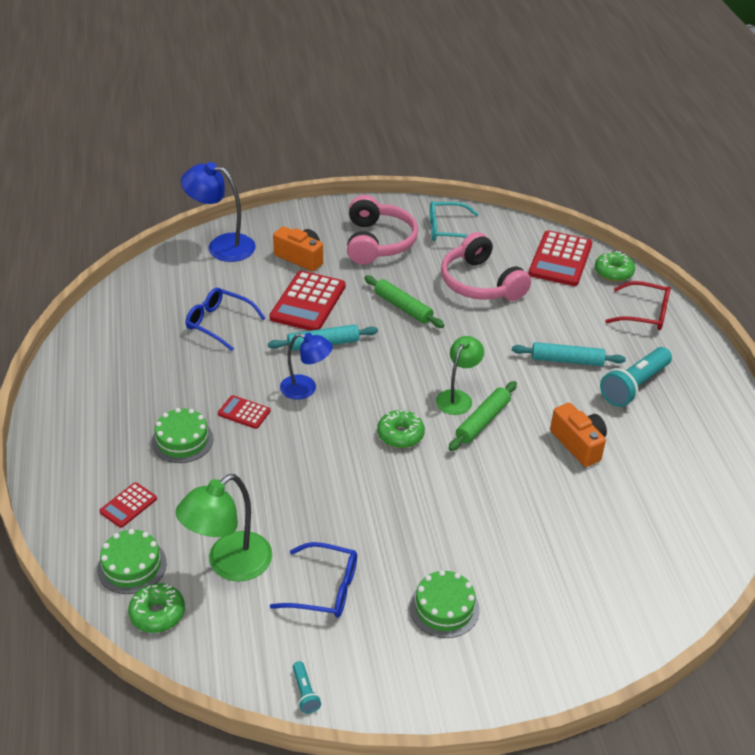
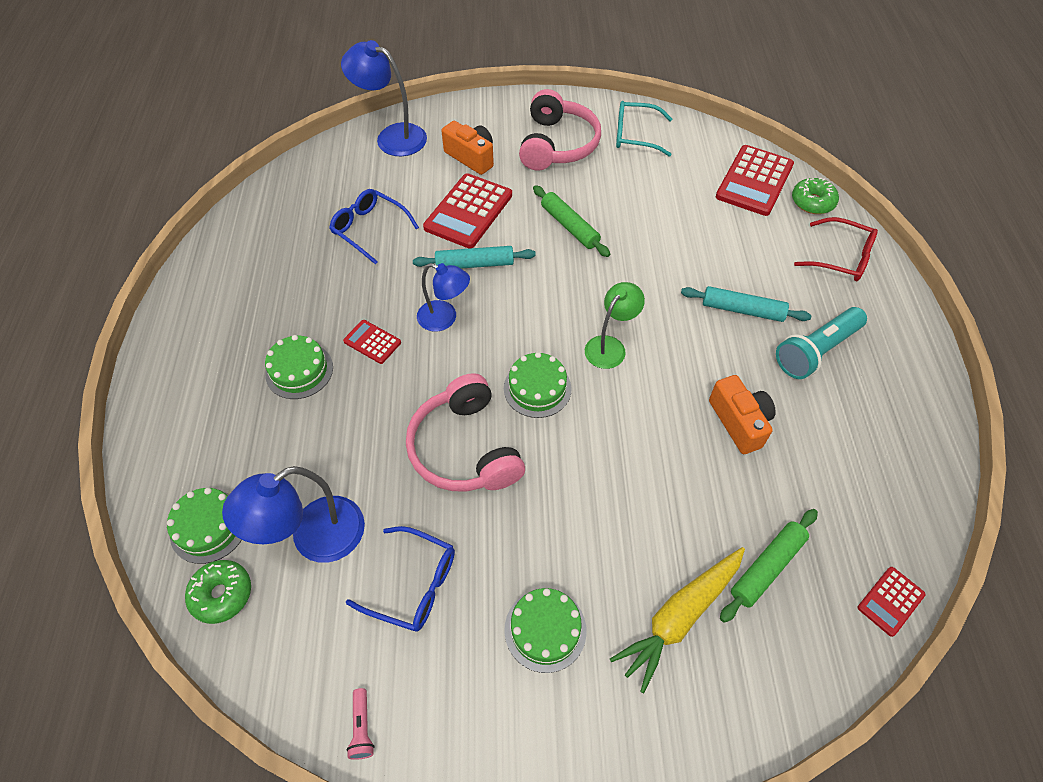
camera: 10 degrees right, 15 degrees up
(128, 505) = (223, 447): red calculator -> red calculator (890, 601)
(229, 565) = (314, 538): green lamp -> blue lamp
(305, 693) = (362, 728): turquoise flashlight -> pink flashlight
(400, 435) = (537, 388): green donut -> green cake
(480, 283) = (660, 203): pink headphones -> pink headphones (464, 448)
(482, 421) = (633, 380): green rolling pin -> green rolling pin (767, 567)
(553, 587) = (679, 617): none -> yellow carrot

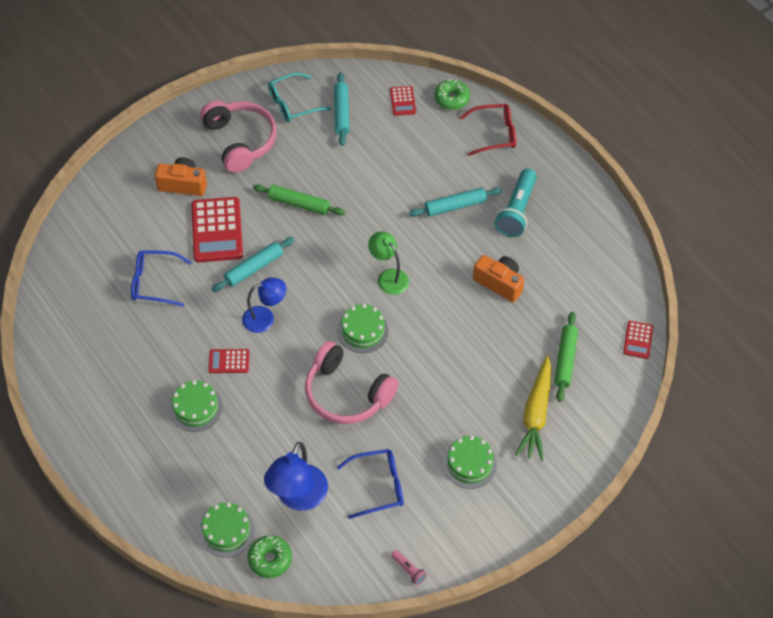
camera: 35 degrees left, 0 degrees up
(392, 137) = (105, 198): blue lamp -> none
(610, 346) = (388, 277): green lamp -> green lamp turned 45 degrees counterclockwise
(679, 164) = (341, 113): none -> turquoise rolling pin
(754, 181) = (402, 101): red calculator -> red calculator, size x0.51

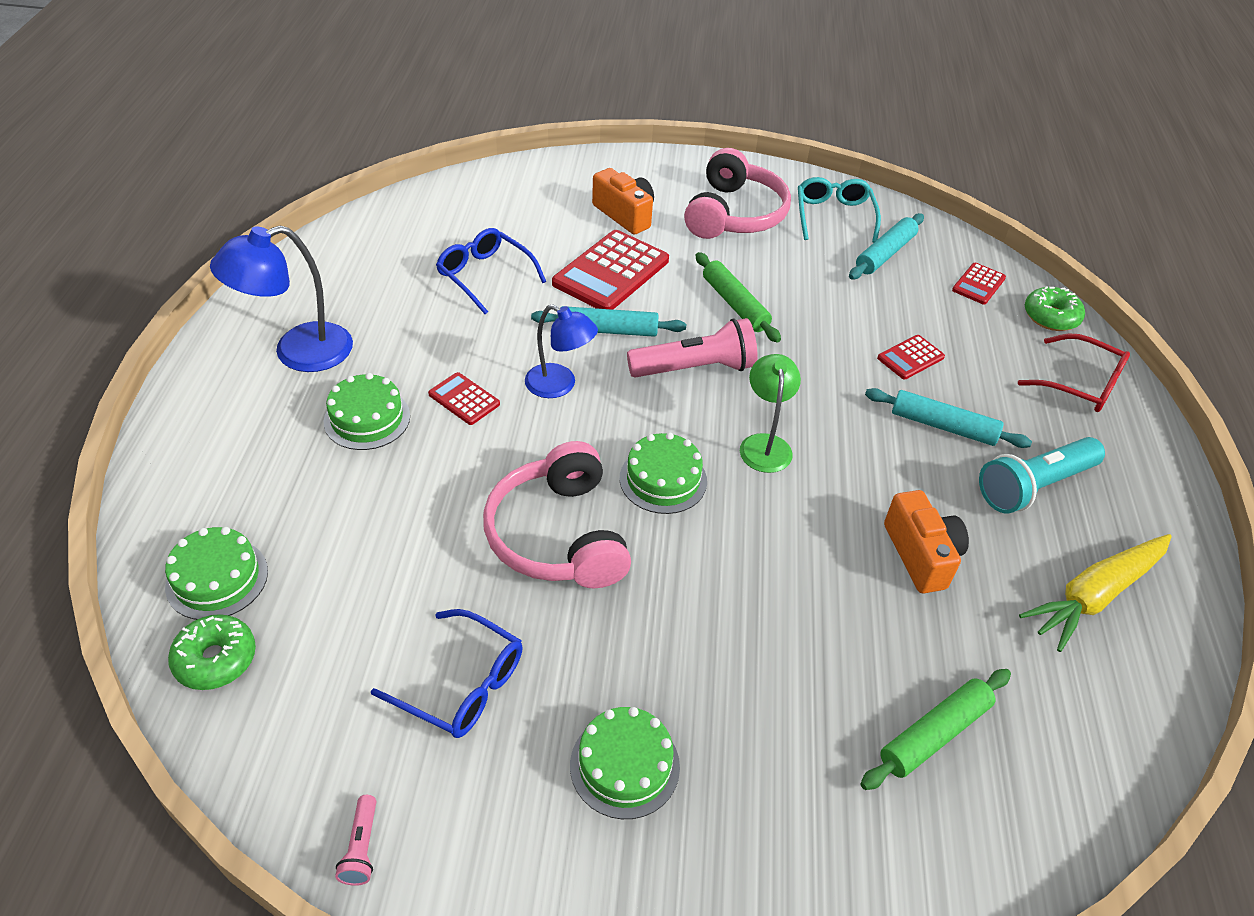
camera: 40 degrees right, 10 degrees down
(293, 104) = (834, 216): turquoise glasses -> turquoise glasses turned 75 degrees clockwise
(298, 498) = (346, 611): blue lamp -> blue lamp (298, 352)
(317, 258) = (695, 368): none -> pink flashlight
(536, 414) = (807, 778): yellow carrot -> yellow carrot (1094, 596)
(638, 340) = (1099, 802): red calculator -> red calculator (910, 358)

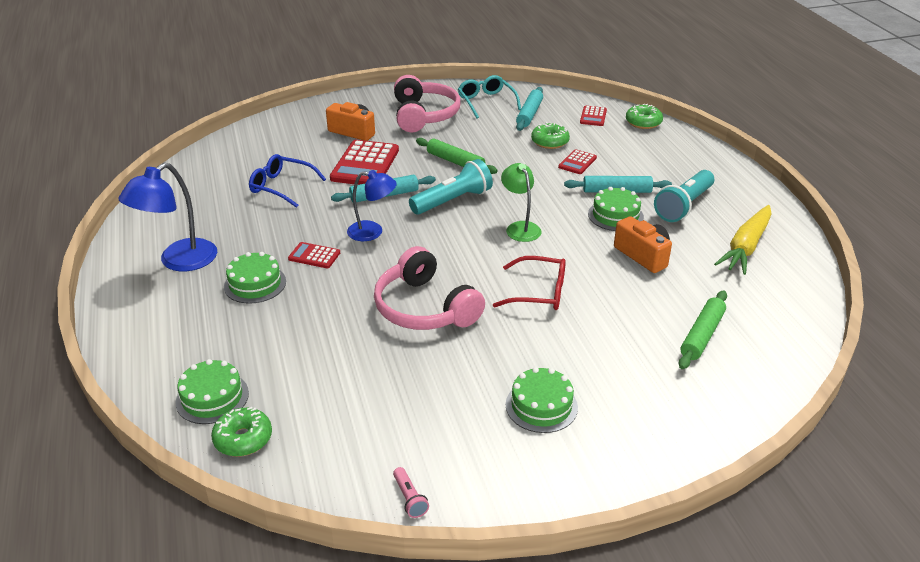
camera: 20 degrees left, 10 degrees down
(462, 685) = (416, 400): blue glasses -> none
(663, 479) = (470, 262): green cake -> green cake (615, 215)
(695, 368) = (452, 201): pink flashlight -> turquoise flashlight
(889, 310) = (550, 142): none -> green donut
(1080, 384) = (679, 151): red glasses -> red glasses (539, 292)

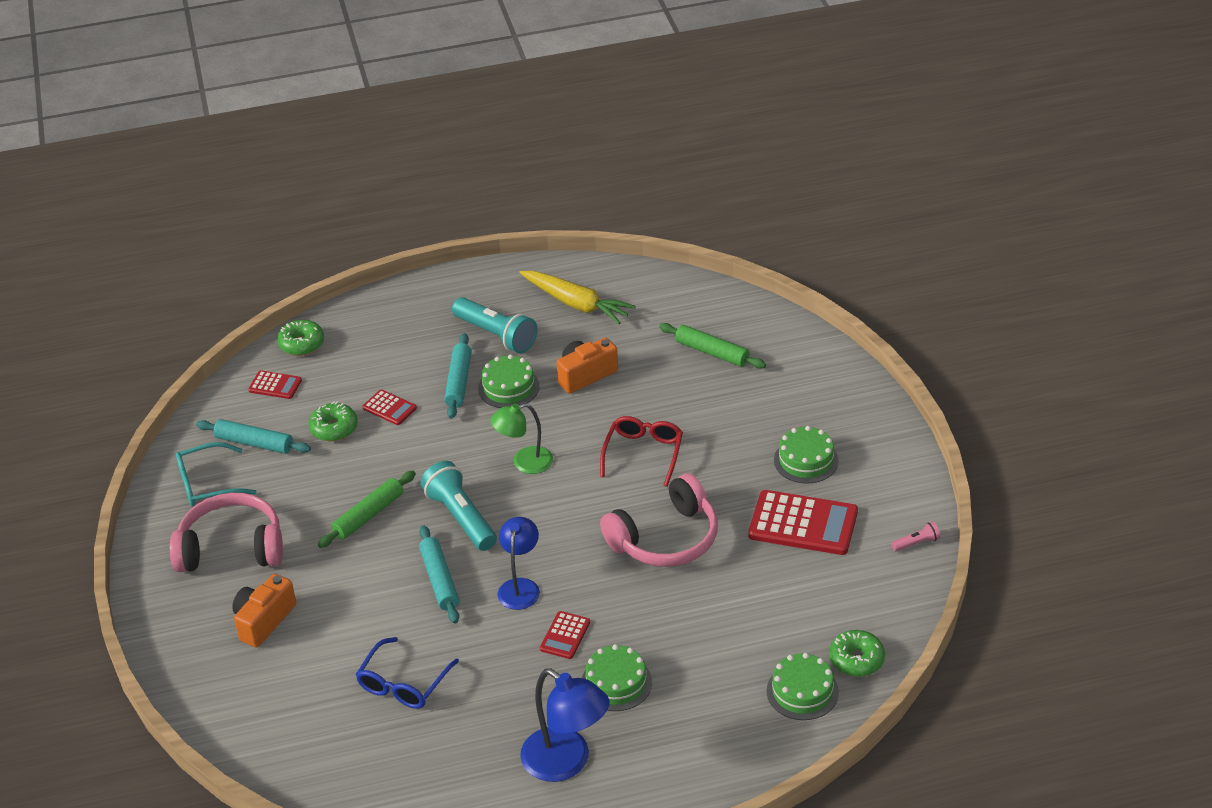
camera: 85 degrees left, 5 degrees up
(365, 164) = (359, 602): red calculator -> red calculator (803, 524)

